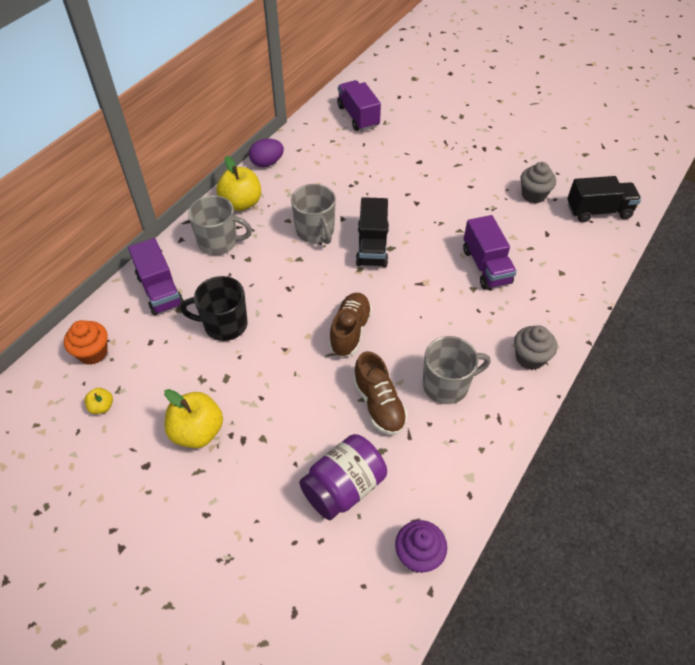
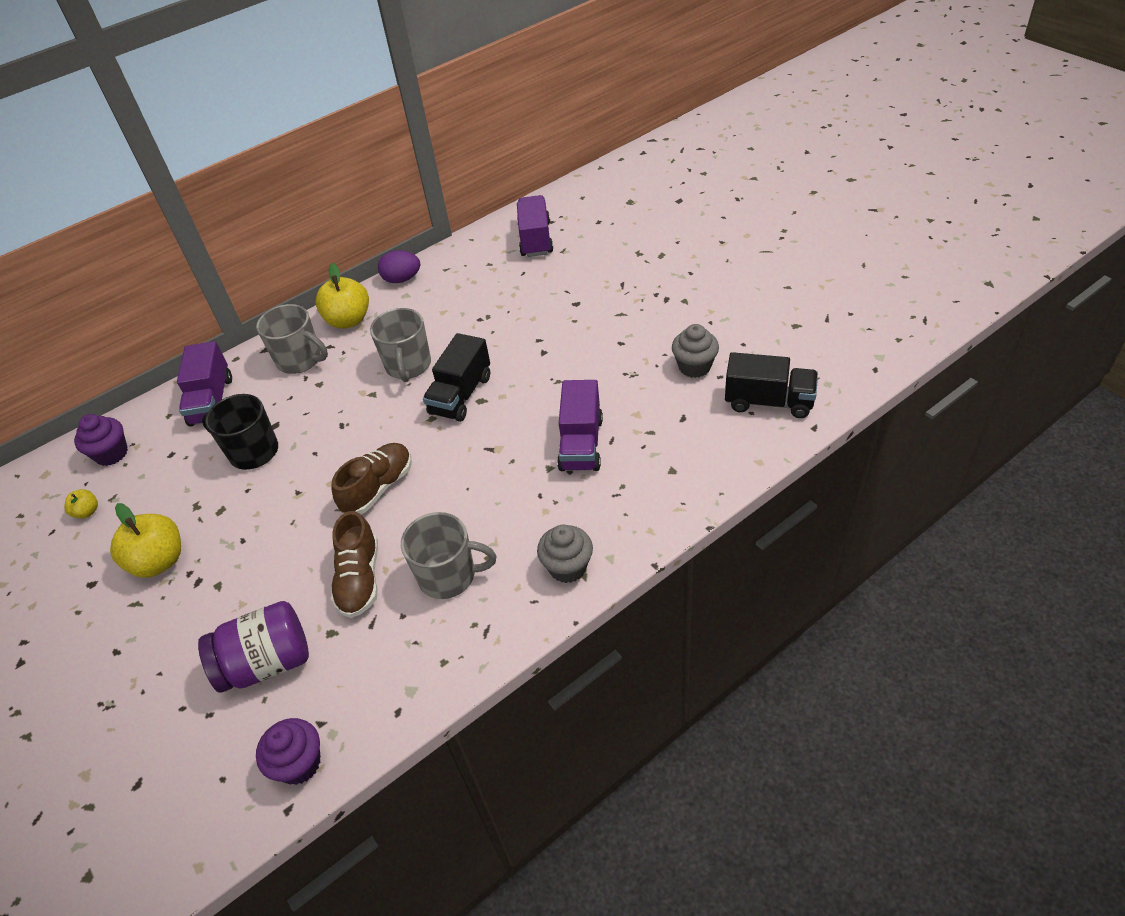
camera: 25 degrees right, 5 degrees down
(93, 353) = (112, 454): orange cupcake -> purple cupcake

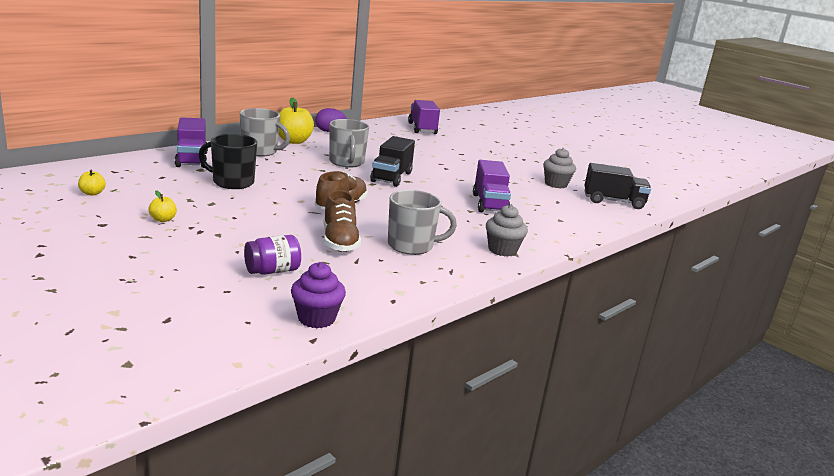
camera: 15 degrees left, 25 degrees down
(112, 454) = (109, 171): purple cupcake -> none
(159, 561) = (163, 219): yellow apple -> yellow apple, size x0.49
(267, 663) = (272, 271): purple jar -> purple jar, size x0.65

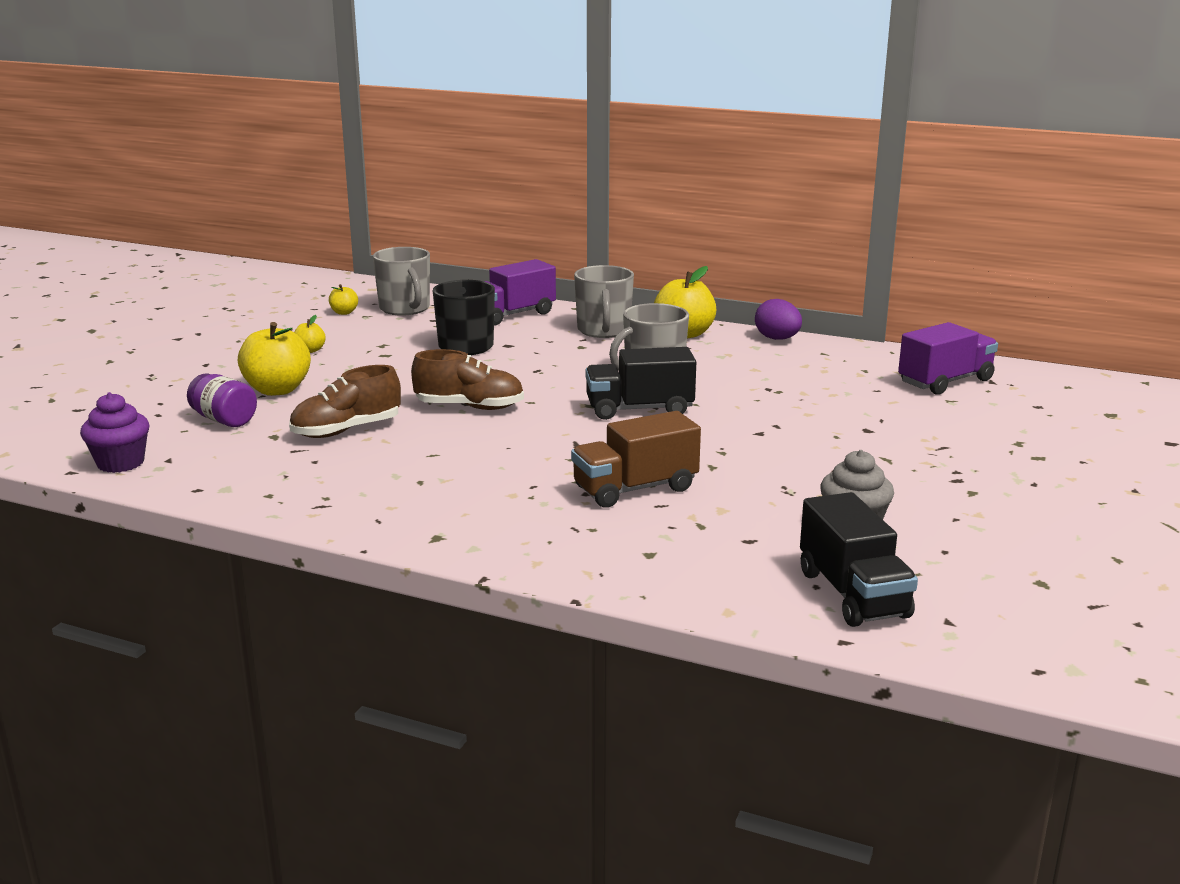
camera: 70 degrees right, 0 degrees up
(233, 245) = (277, 390): none -> yellow apple
(411, 246) = (381, 469): grey mug -> grey mug (405, 309)
(489, 204) = (635, 489): purple truck -> brown truck
(502, 250) = (439, 526): grey cupcake -> none

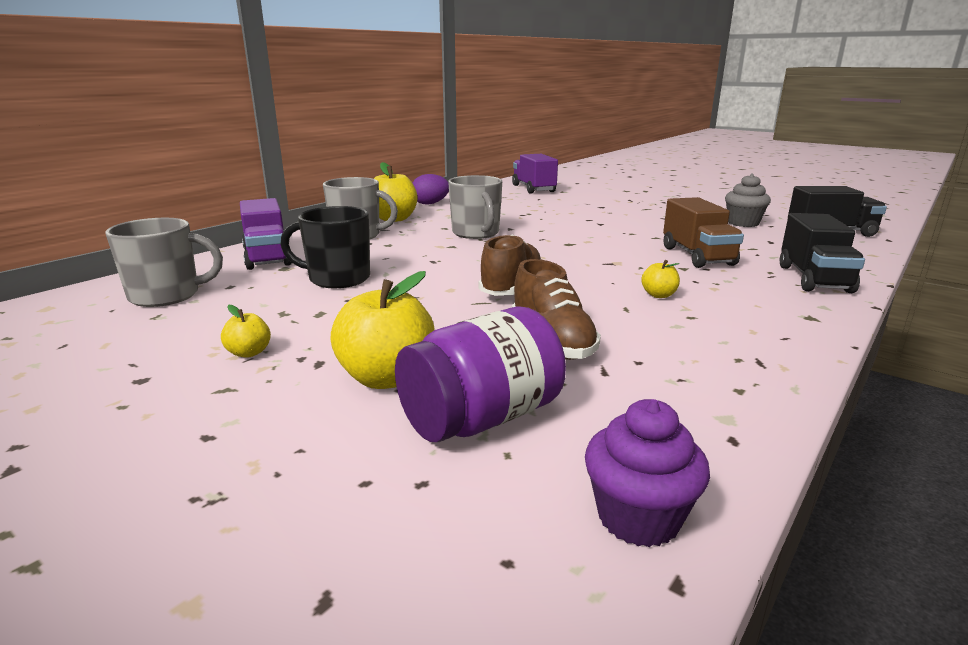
camera: 75 degrees left, 0 degrees up
(224, 420) = (482, 418): purple jar -> purple jar, size x1.53
(344, 312) = (119, 327): yellow apple -> yellow apple (659, 295)
(639, 409) = (546, 242): black truck -> black truck (813, 279)

